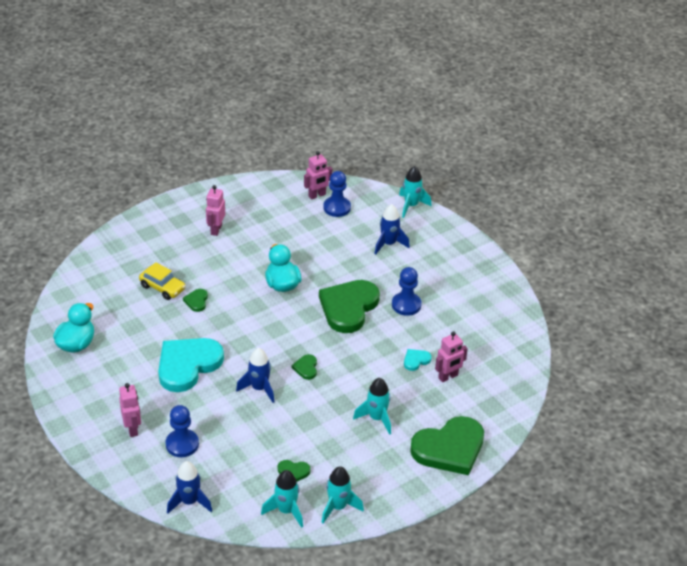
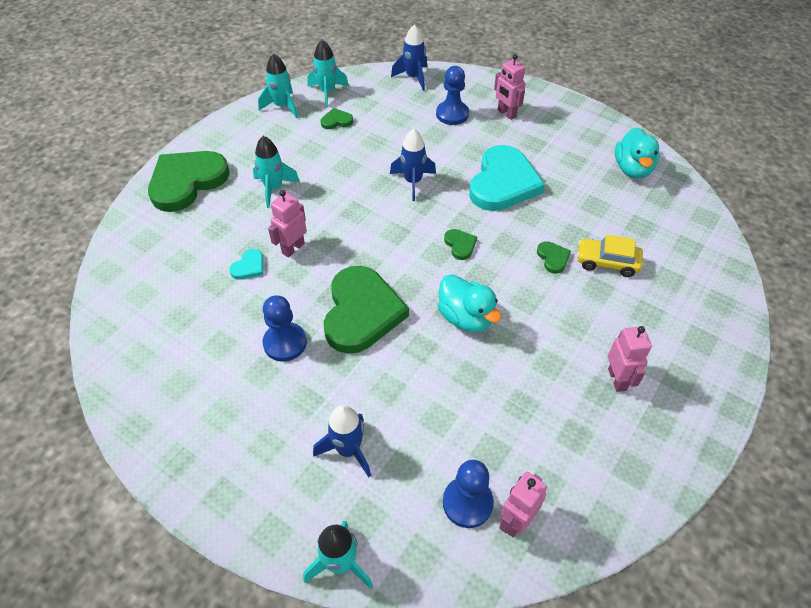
camera: 160 degrees right, 10 degrees up
(306, 368) = (375, 218): green heart -> green heart (460, 245)
(448, 377) = (204, 258): pink robot -> pink robot (293, 248)

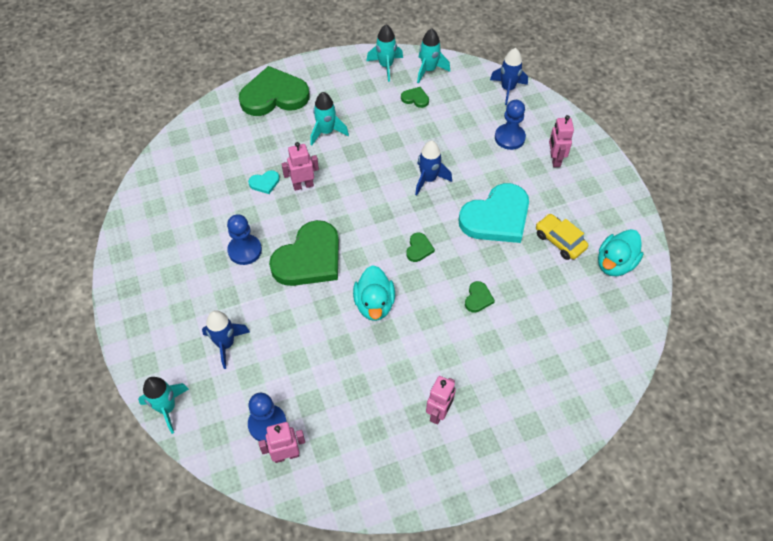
camera: 35 degrees right, 5 degrees up
(607, 262) = (516, 326): yellow car -> yellow car (559, 241)

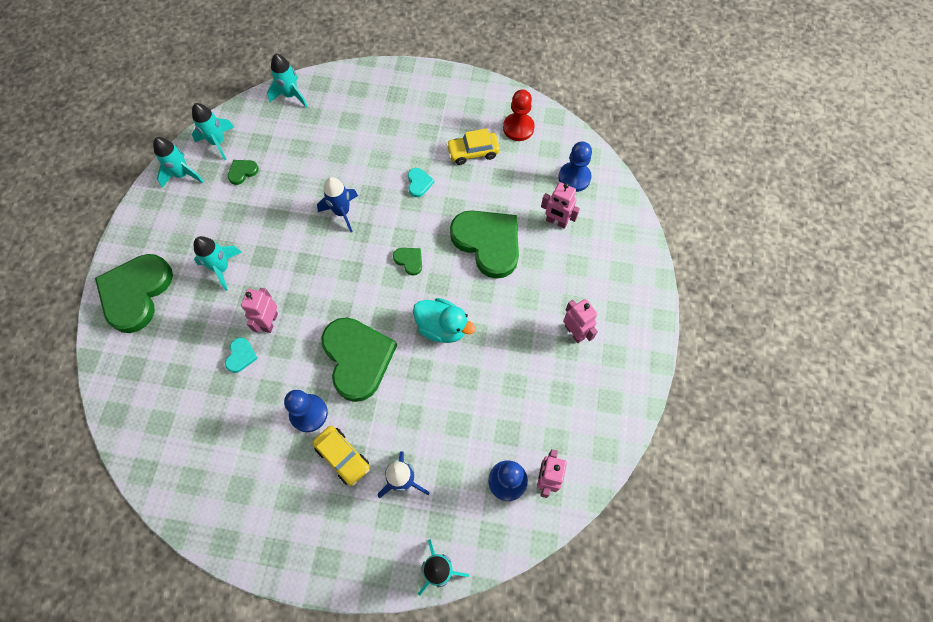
camera: 60 degrees left, 10 degrees up
(223, 292) = (343, 457): none -> yellow car
(478, 298) = (488, 243): green heart -> green heart, size x2.41
(496, 217) = (419, 183): turquoise heart -> turquoise heart, size x0.42
(507, 89) = (291, 95): blue rocket -> turquoise rocket
(509, 138) = (344, 125): blue pawn -> blue pawn (574, 178)
(555, 159) = (392, 107): pink robot -> pink robot (556, 222)
(615, 263) = (518, 128): turquoise duck -> red pawn

